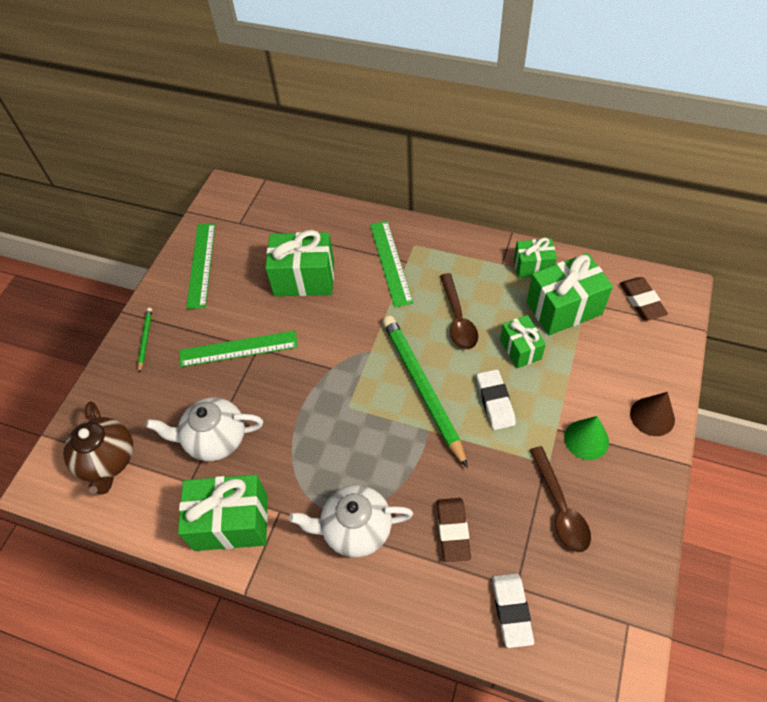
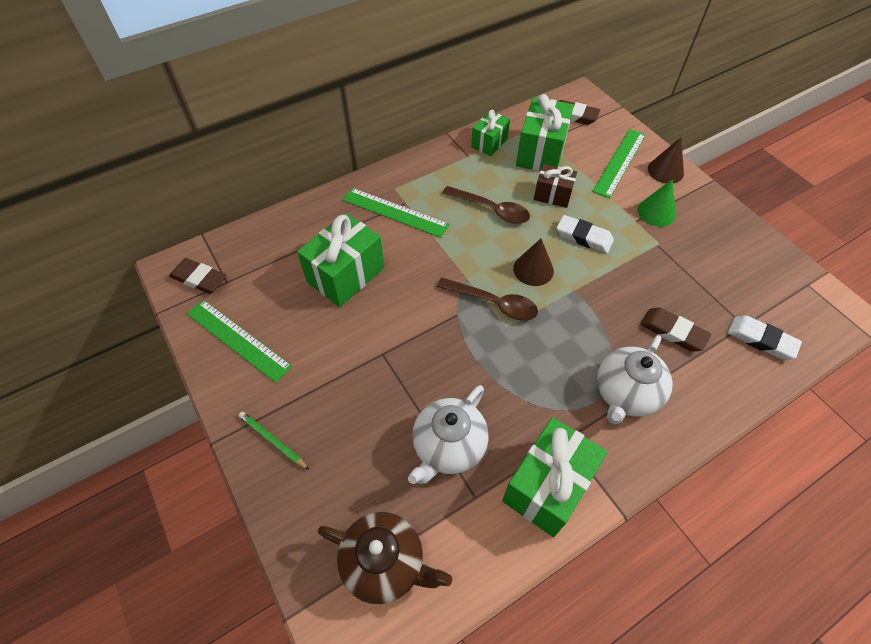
camera: 55 degrees left, 0 degrees up
(229, 208) = (199, 279): none -> brown eraser
(238, 348) = (367, 368): green ruler -> green ruler (619, 162)
(422, 388) = (533, 269): green pencil -> brown cone
(520, 349) = (552, 195): green gift -> brown gift
(560, 507) = (698, 260): brown spoon -> brown spoon (494, 303)

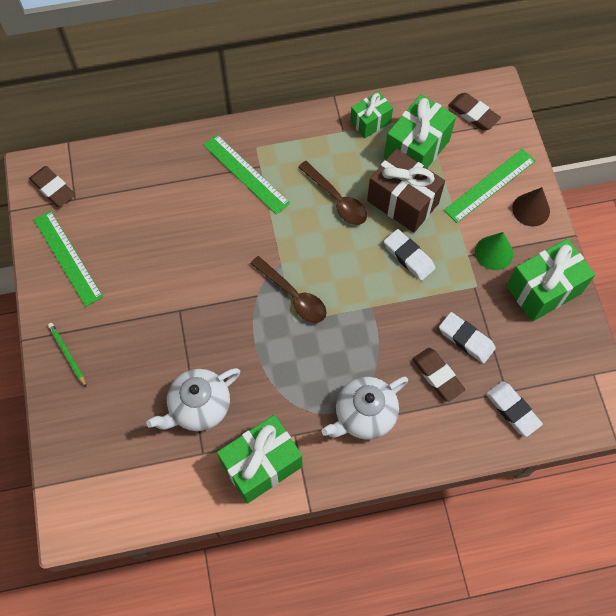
camera: 20 degrees right, 10 degrees up
(346, 275) = (177, 225): green gift -> green gift (543, 290)
(385, 563) = (116, 475): brown teapot -> none
(533, 269) = (344, 274): brown cone -> none
(552, 195) = (402, 202): brown gift -> brown gift, size x1.69
(678, 291) = (466, 339): none -> white eraser

